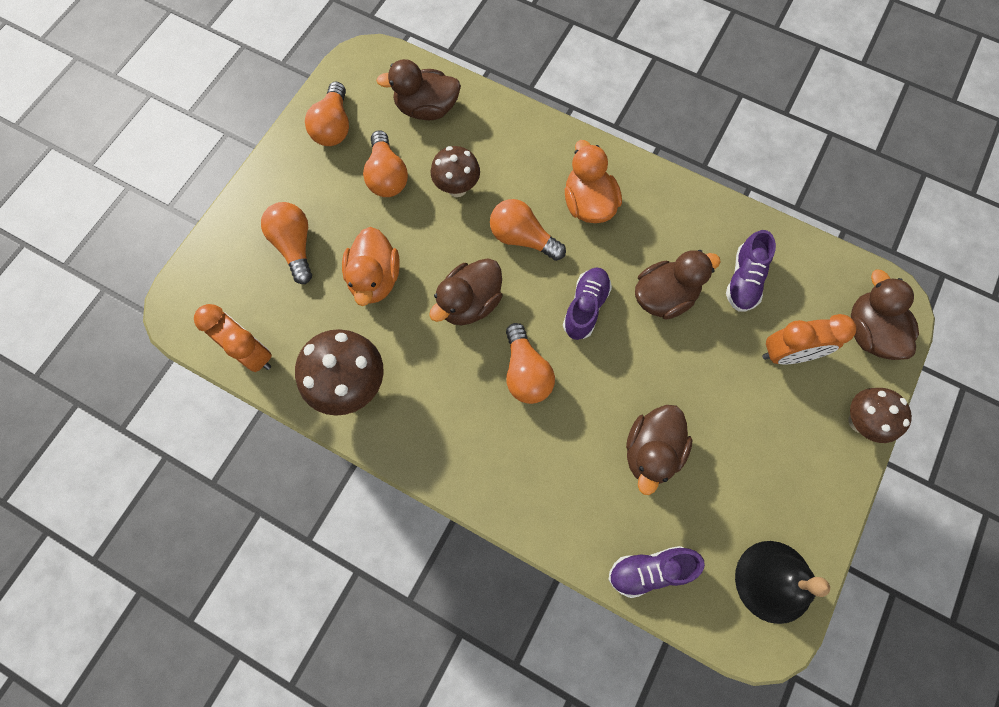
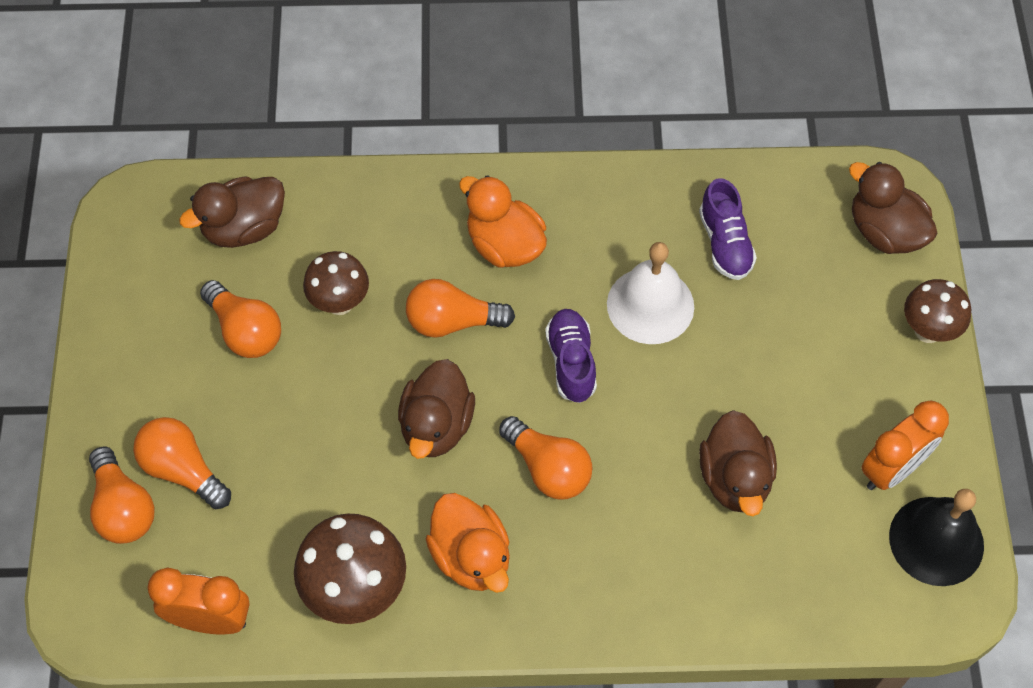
camera: 30 degrees left, 10 degrees down
(334, 127) = (140, 305): orange light bulb -> orange light bulb (123, 508)
(375, 279) = (307, 457): orange duck -> orange duck (471, 556)
(650, 570) = (806, 602): purple shoe -> none
(664, 296) = (650, 305): brown duck -> white bell
(787, 354) = (815, 299): orange clock -> orange clock (892, 469)

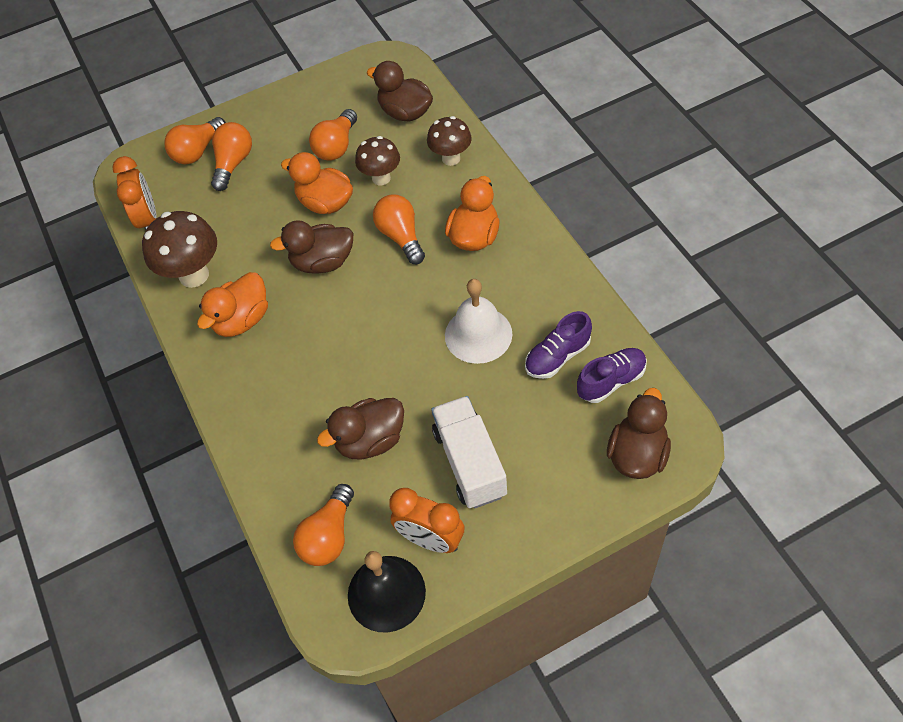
camera: 70 degrees right, 5 degrees down
(337, 383) = (325, 203): none -> orange duck
(548, 468) = (323, 332): orange light bulb -> orange light bulb (329, 536)
(571, 362) = (407, 310): purple shoe -> purple shoe (611, 381)
(816, 389) = (470, 463): none -> white truck
(928, 331) = (566, 519): brown mushroom -> brown mushroom (451, 158)

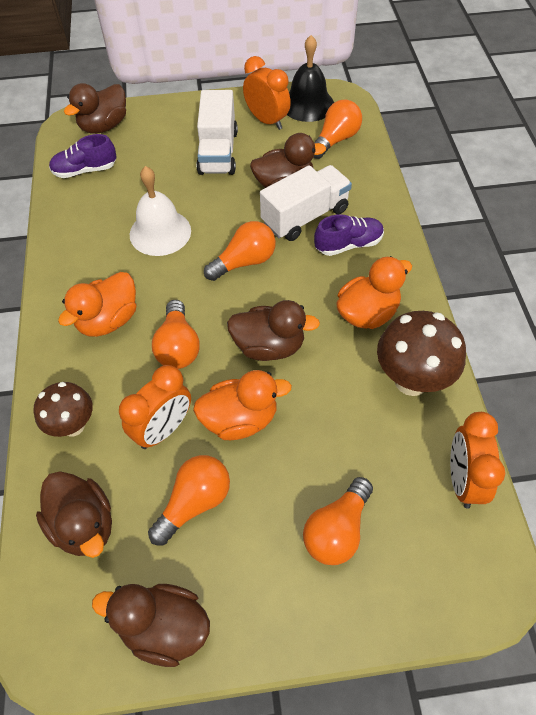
camera: 165 degrees left, 0 degrees up
(197, 151) = (383, 576): orange light bulb -> orange light bulb (244, 262)
(325, 203) = (240, 419): orange duck -> orange duck turned 60 degrees counterclockwise
(327, 88) = (164, 628): none -> brown duck
(332, 405) = (305, 216): none -> white truck
(381, 178) = (163, 429): brown mushroom -> orange clock
(557, 356) = (110, 197): purple shoe -> purple shoe (348, 244)

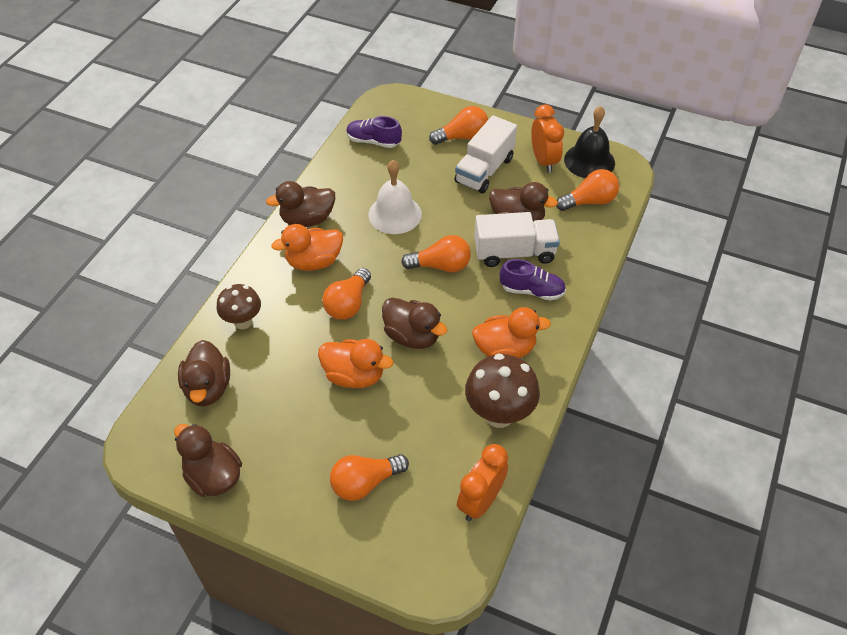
camera: 30 degrees right, 5 degrees down
(104, 126) = (411, 111): brown duck -> brown duck (307, 219)
(163, 429) = (298, 355): orange clock -> none
(195, 502) = (285, 413): orange light bulb -> orange light bulb (462, 137)

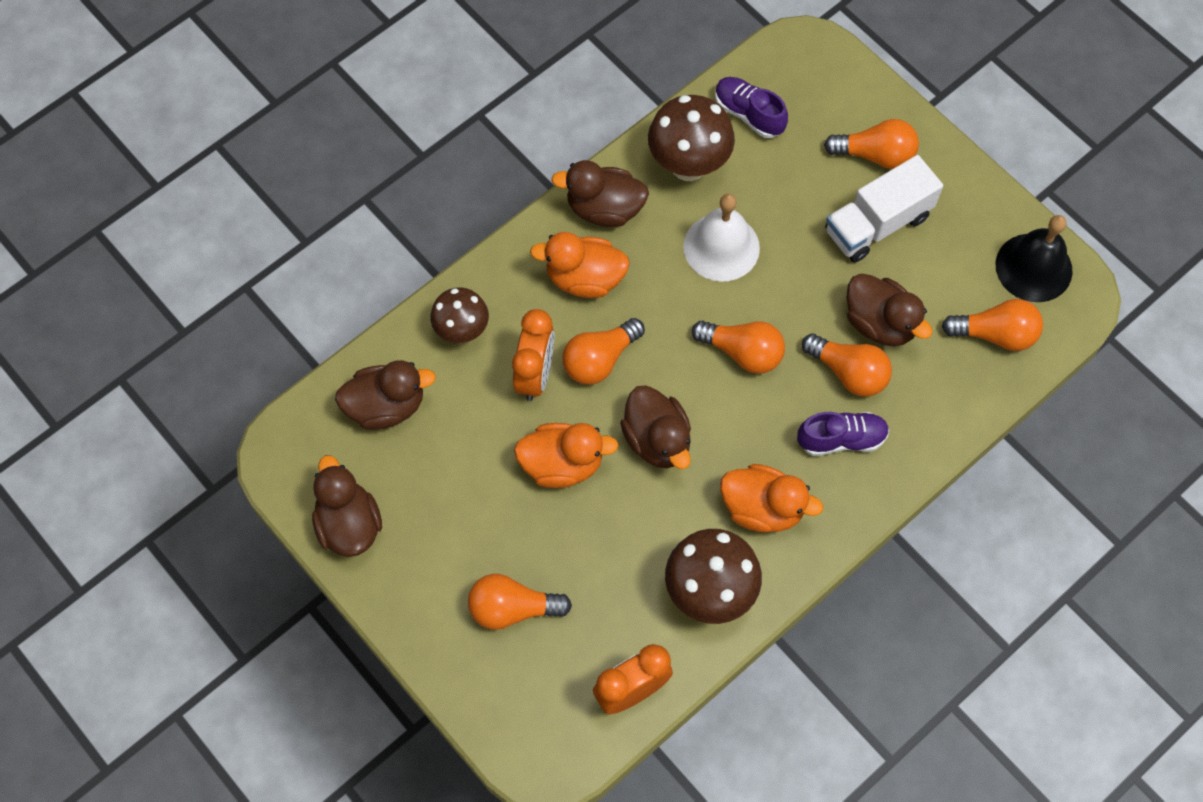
camera: 25 degrees right, 15 degrees up
(208, 388) = (386, 406): brown duck -> brown duck turned 120 degrees counterclockwise
(350, 179) = (688, 165): none -> brown mushroom
(354, 375) = (562, 464): orange duck -> orange duck turned 45 degrees counterclockwise
(514, 252) = (849, 372): white truck -> orange light bulb
(532, 290) = (841, 439): purple shoe -> purple shoe turned 45 degrees counterclockwise
(543, 161) = (968, 241): orange clock -> orange clock (535, 374)

